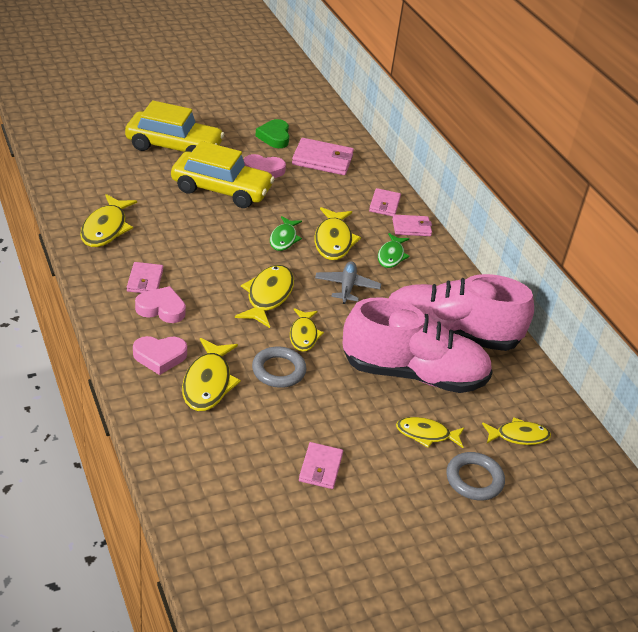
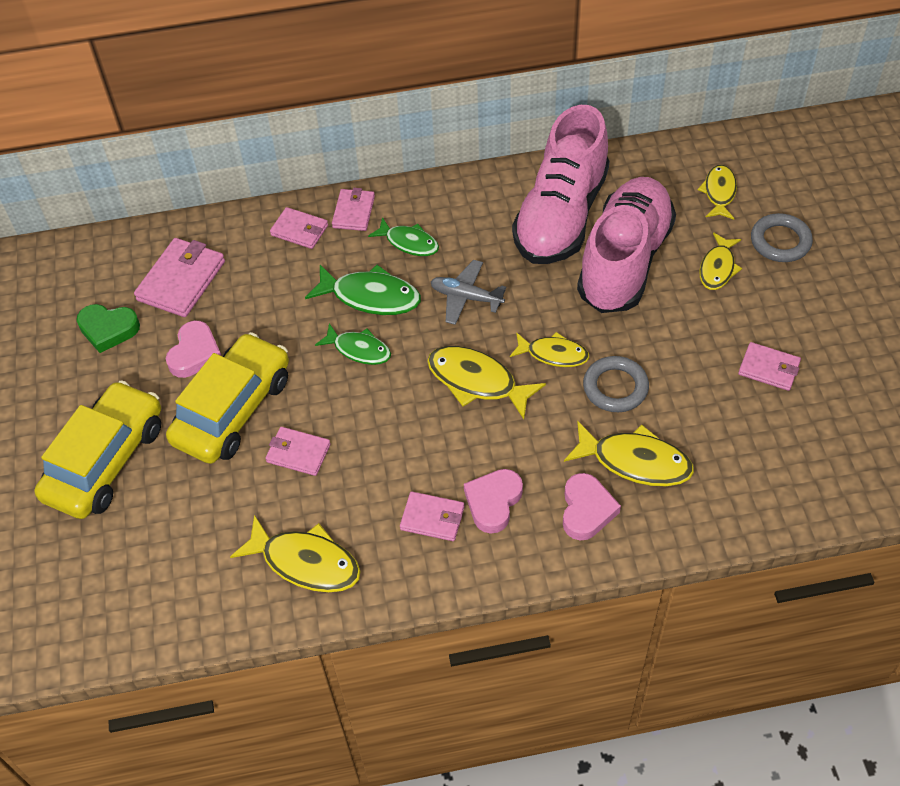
camera: 70 degrees left, 15 degrees up
(191, 219) = (298, 453): none -> pink wallet
(333, 241) = (370, 297): yellow fish -> green fish

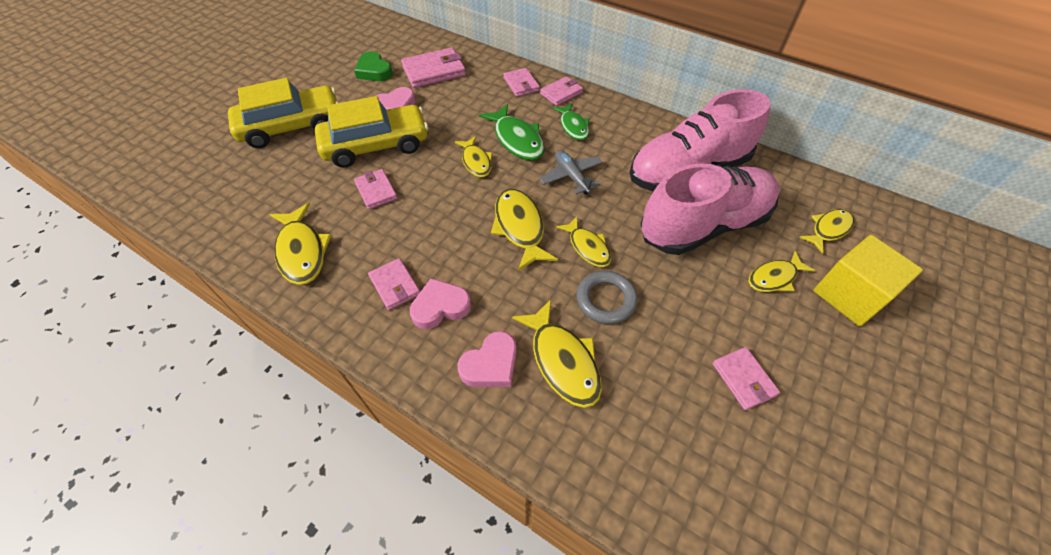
camera: 40 degrees right, 0 degrees up
(359, 349) = (476, 162): green fish -> yellow fish
(780, 241) = (850, 295): grey ring -> yellow cube

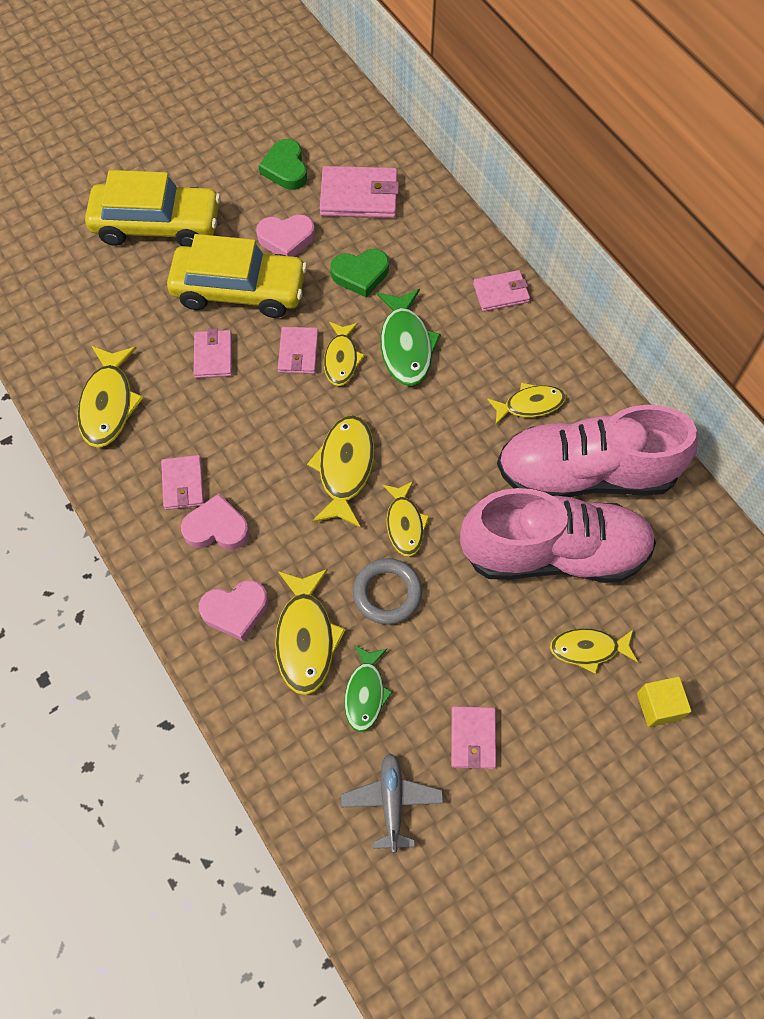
camera: 25 degrees right, 10 degrees up
(460, 111) = (360, 274): none -> green heart
(521, 84) = (457, 259): pink wallet -> pink wallet (298, 352)
(571, 176) = (440, 424): grey plane -> grey plane (392, 802)
(573, 126) = (485, 352): green fish -> green fish (365, 693)
(828, 230) = (699, 621): yellow fish -> yellow fish (530, 405)
(850, 295) = (659, 706): yellow cube -> yellow cube, size x0.57

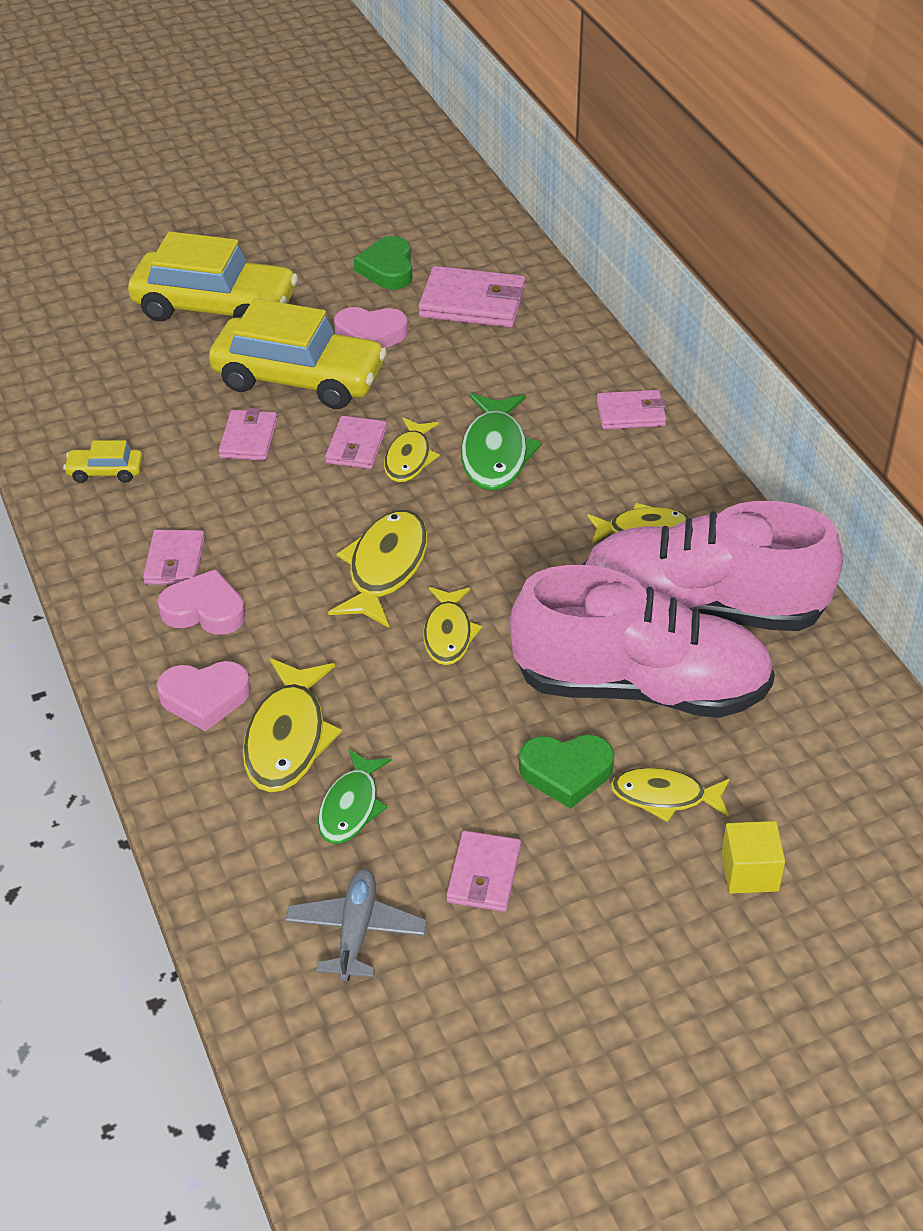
camera: 10 degrees right, 20 degrees down
(108, 404) = (105, 472): yellow fish -> yellow car
(360, 274) = (455, 378): green heart -> green heart (566, 772)
(387, 593) = (407, 703): grey ring -> none

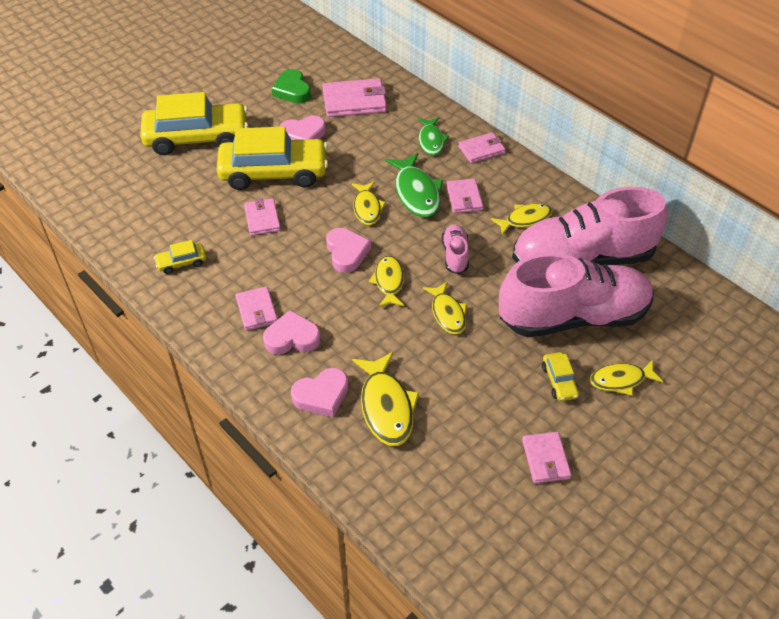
camera: 20 degrees left, 5 degrees up
(345, 513) = (346, 253): none -> pink heart
(351, 806) = (446, 439): green fish -> green fish (431, 141)
(356, 446) = (331, 208): pink wallet -> pink wallet (464, 198)
(356, 931) = (490, 518): grey plane -> none
(385, 568) = (388, 282): yellow fish -> yellow fish, size x0.66
(505, 555) = (455, 255): none -> pink shoe
(566, 772) = (559, 381): green heart -> yellow car
(749, 872) = (689, 412): yellow cube -> none

